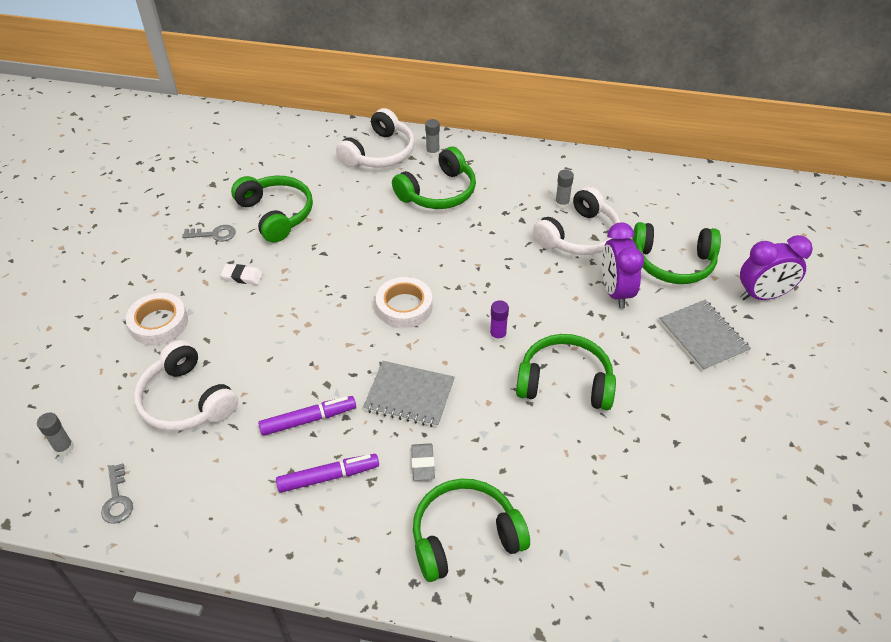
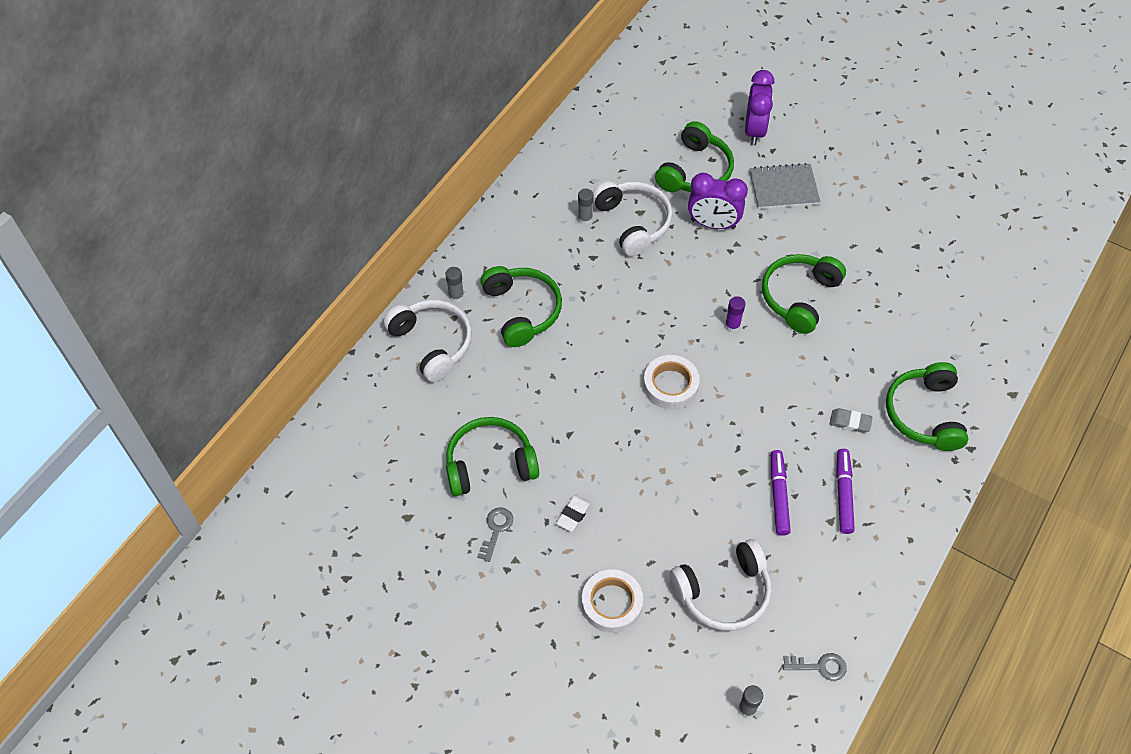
camera: 70 degrees left, 10 degrees up
(409, 395) = (776, 411): grey notebook -> none

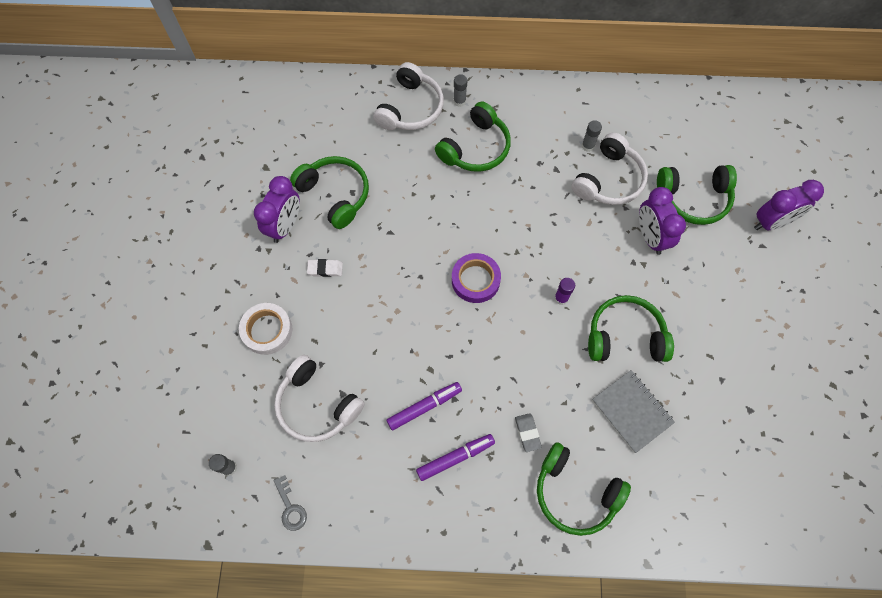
camera: 60 degrees right, 10 degrees up
(496, 530) = (285, 226): grey key -> purple clock
(670, 385) = (475, 280): white tape -> purple tape
(783, 188) = (729, 273): grey notebook -> grey notebook (632, 411)
(924, 414) = (575, 492): green headphones -> green headphones turned 120 degrees counterclockwise

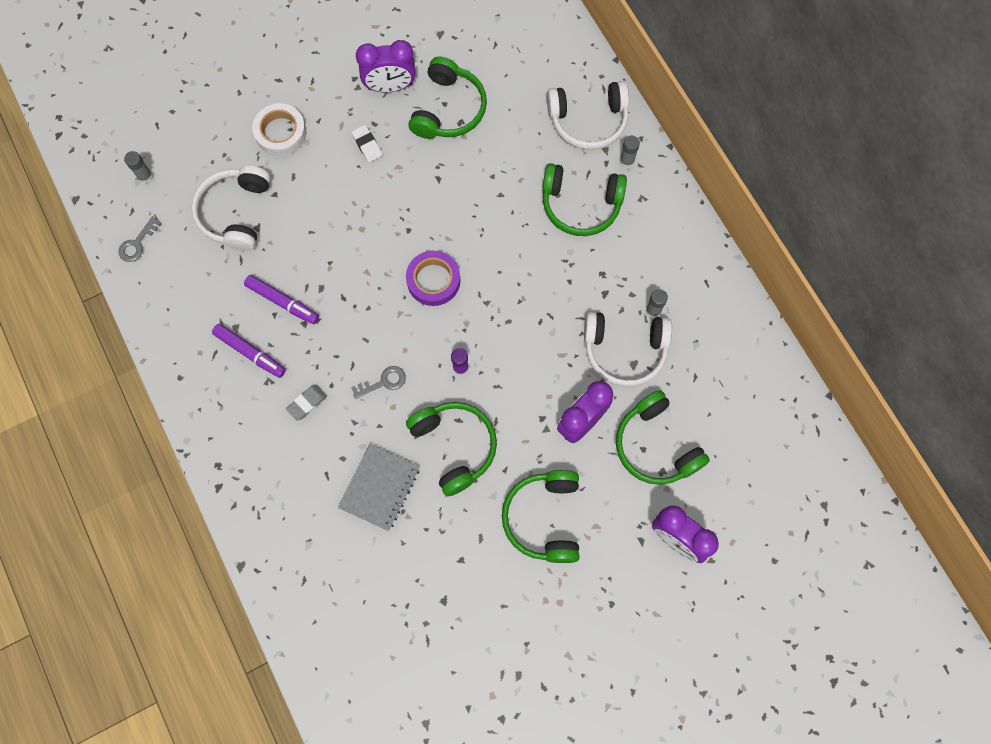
camera: 60 degrees right, 5 degrees up
(542, 362) = (383, 382): none -> grey key
(575, 492) = (273, 472): green headphones -> green headphones (544, 518)

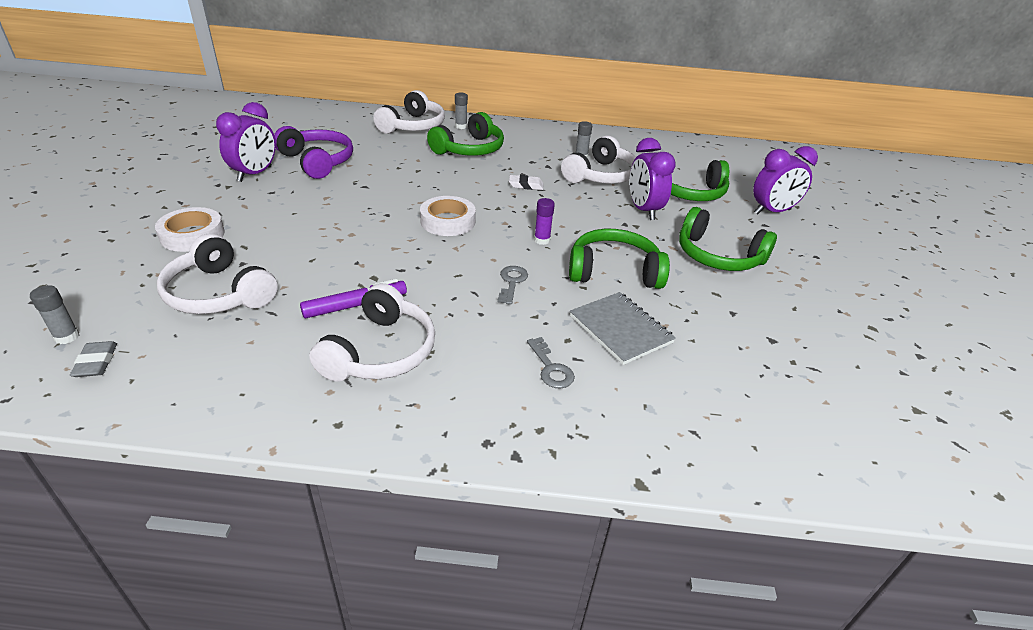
camera: 60 degrees left, 35 degrees down
(137, 243) = (126, 381): grey key -> grey key (550, 368)
(250, 353) = (380, 351): purple marker -> white headphones
(307, 403) = (482, 337): grey eraser -> grey eraser (96, 362)
(367, 145) = (283, 202): white eraser -> white eraser (526, 185)
(433, 280) = (448, 221): purple tape -> white tape
(448, 109) = (317, 161): green headphones -> purple headphones

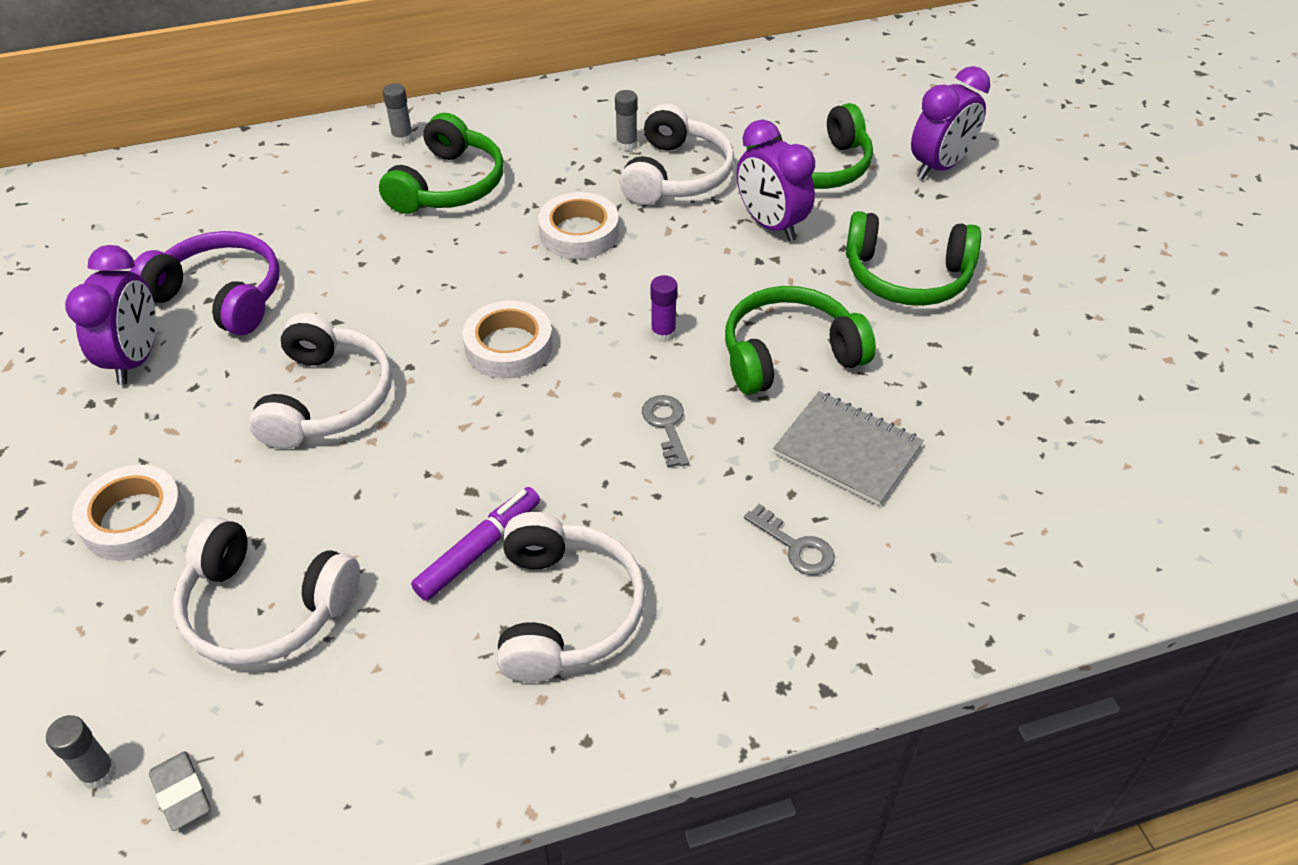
camera: 20 degrees left, 10 degrees up
(413, 126) = (323, 162): white headphones -> white headphones (327, 399)
(526, 185) = (579, 233): white eraser -> white tape

